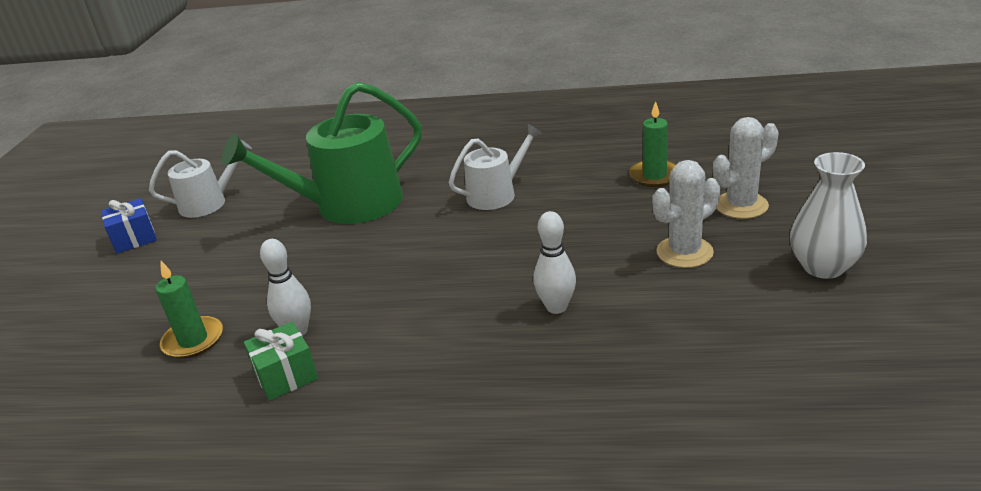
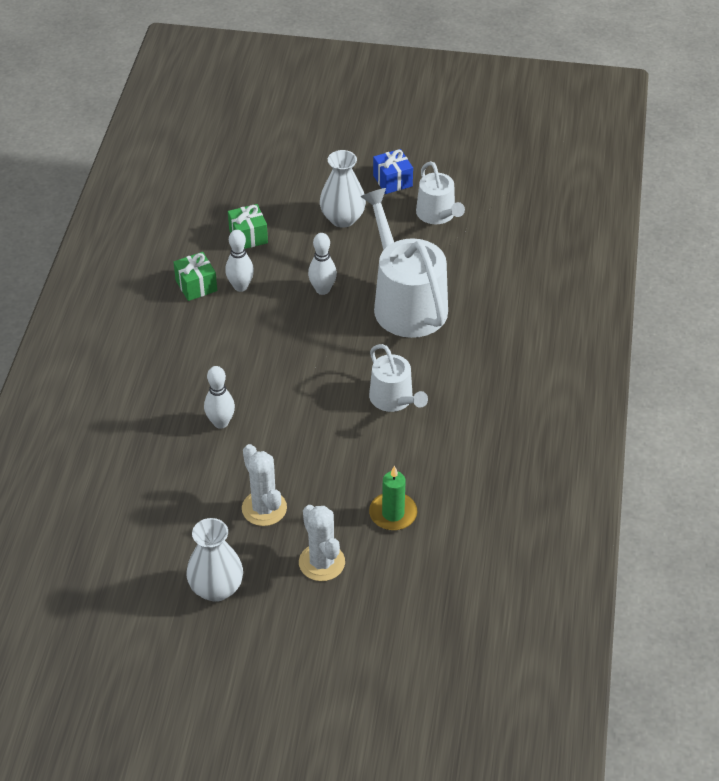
camera: 90 degrees right, 15 degrees up
(189, 265) = (342, 218): none -> white vase
(193, 340) = (248, 236): green candle -> green gift
(316, 262) = (322, 290): none -> white bowling pin
(348, 205) = (406, 303): green watering can -> white watering can

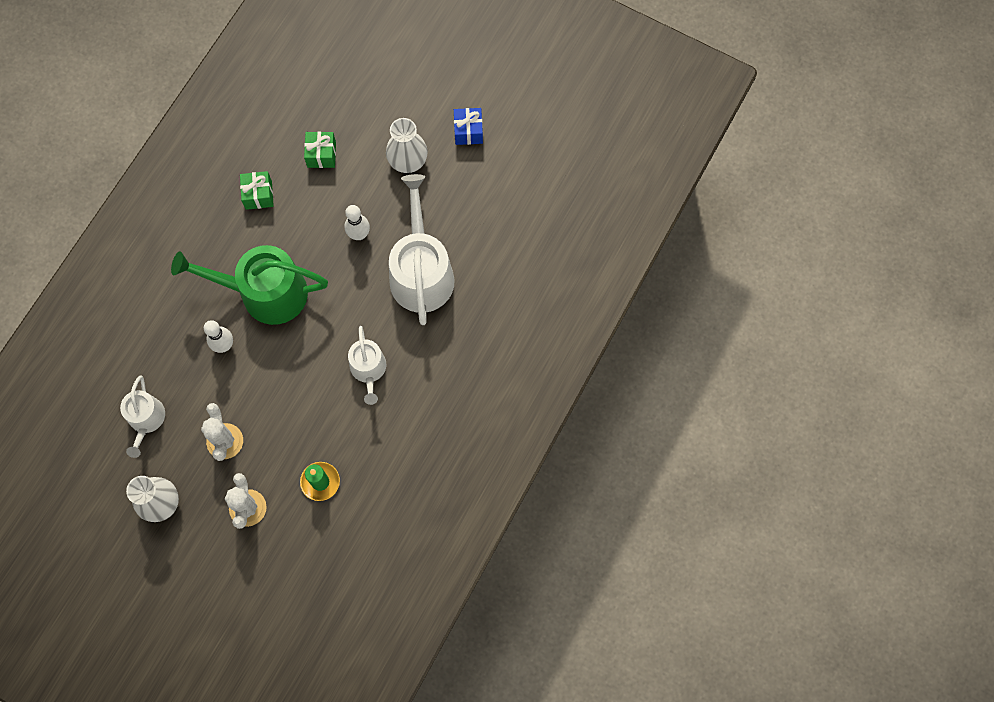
camera: 20 degrees right, 25 degrees up
(240, 286) = (294, 208): white bowling pin -> none
(244, 365) = (265, 293): none -> green watering can
(438, 214) = (490, 183): white watering can -> white watering can (146, 420)

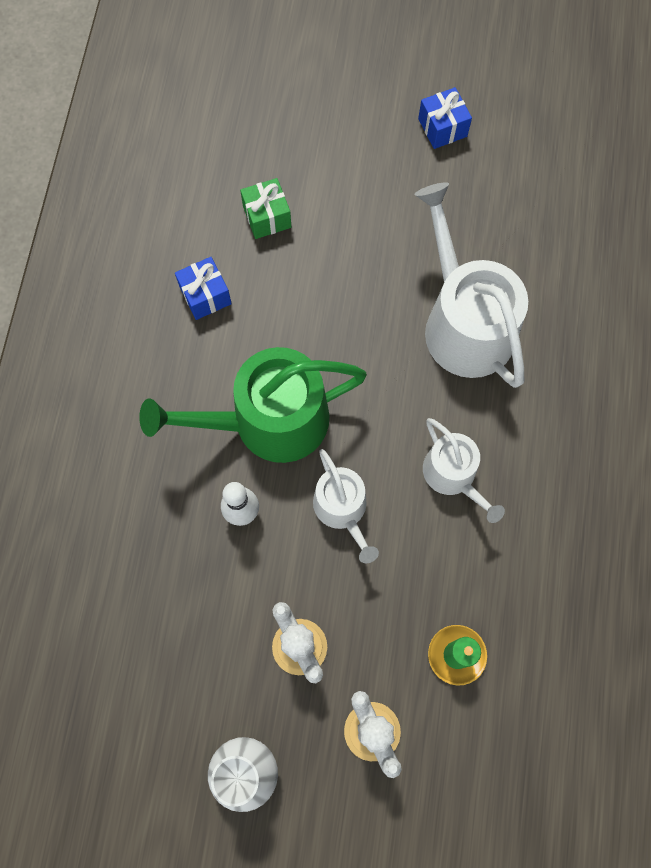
camera: 20 degrees left, 0 degrees up
(146, 420) = (175, 657): white watering can -> white watering can (342, 509)
(259, 195) = (205, 295): green gift -> blue gift
(359, 234) = (361, 302): white bowling pin -> none
(408, 161) = (382, 188): white vase -> none

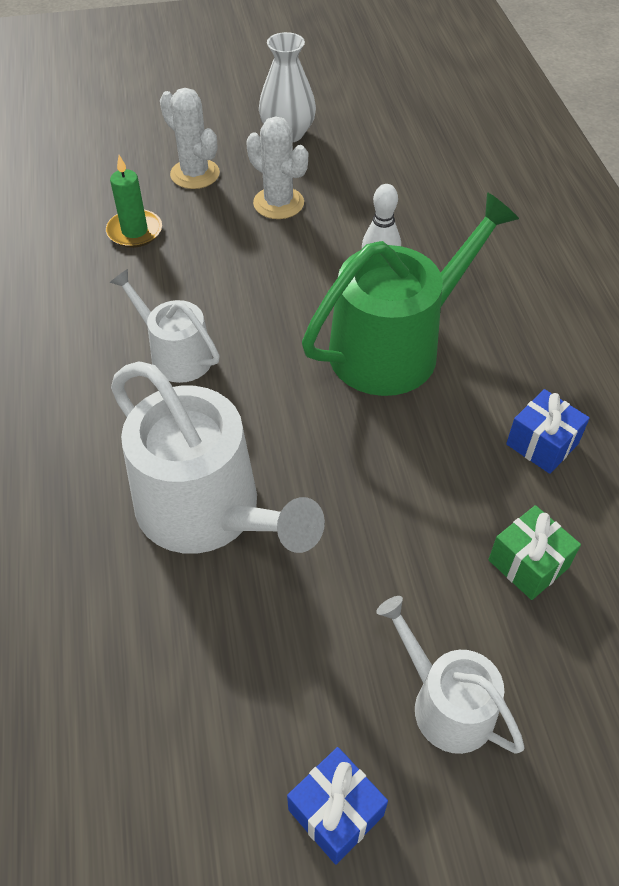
camera: 160 degrees right, 20 degrees down
(342, 509) = (282, 298): white watering can -> white watering can (445, 703)

